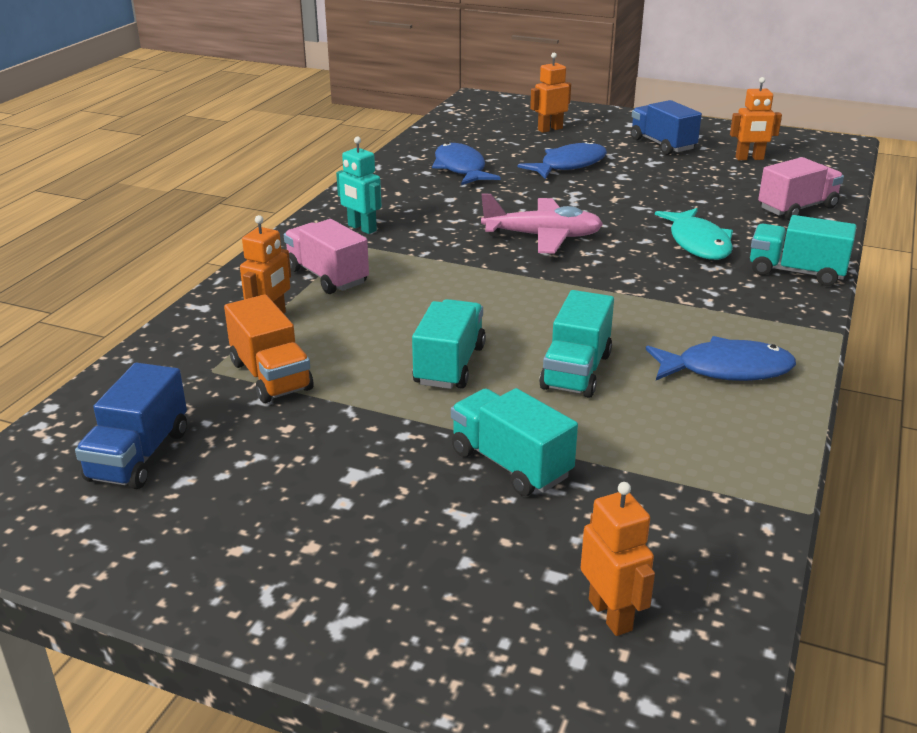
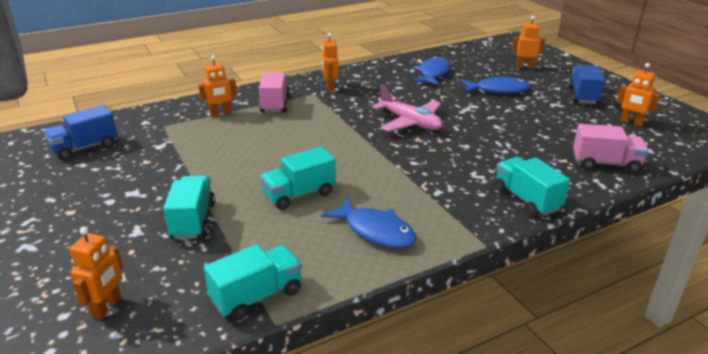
camera: 40 degrees right, 0 degrees up
(271, 376) = (178, 138): orange truck -> none
(361, 228) = (330, 87): turquoise robot -> orange robot
(449, 365) = (251, 165): turquoise truck -> turquoise truck (257, 296)
(698, 243) = (494, 159): turquoise fish -> none

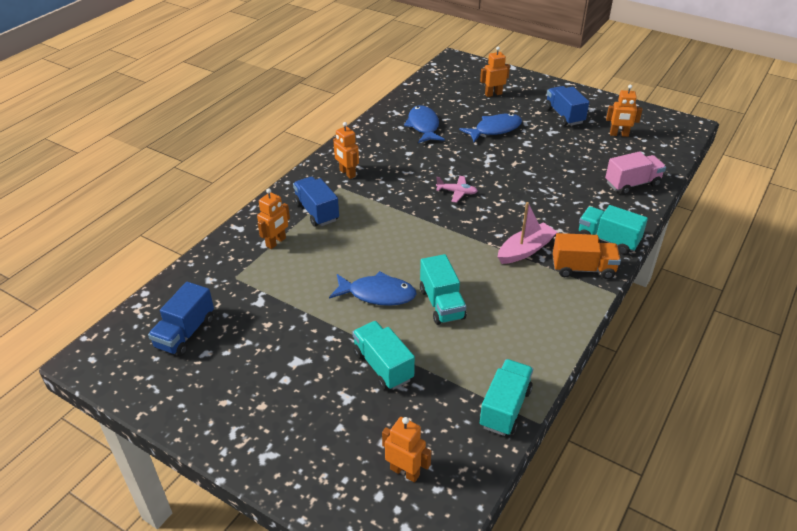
camera: 30 degrees left, 10 degrees up
(107, 307) = (405, 472): orange robot -> orange robot turned 45 degrees counterclockwise
(275, 104) = (316, 212): pink truck -> blue truck
(299, 195) = (442, 304): turquoise truck -> turquoise truck turned 45 degrees counterclockwise
(376, 231) = (532, 313): blue fish -> blue fish (377, 294)
(410, 122) = (457, 192): pink plane -> pink plane, size x0.55
(427, 181) = (525, 250): none -> pink boat
(472, 213) = (583, 269): none -> orange truck

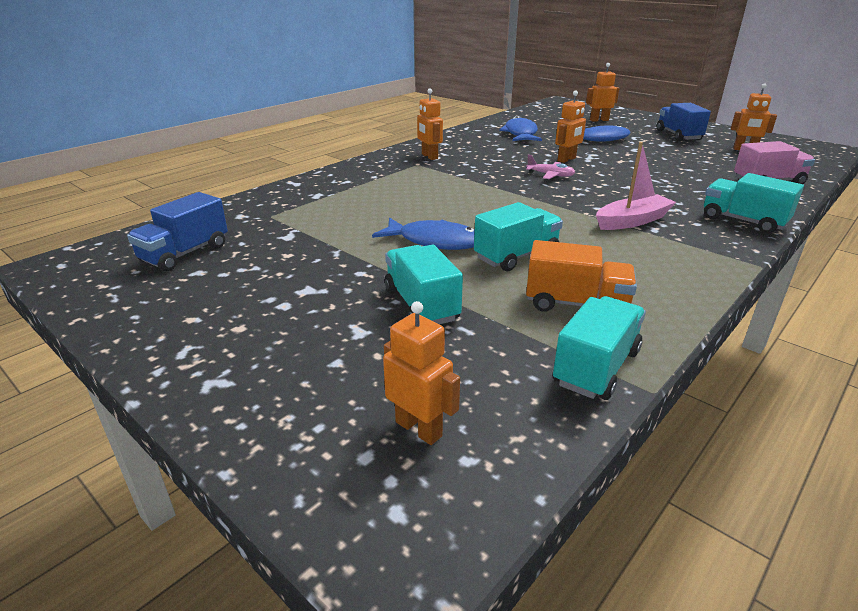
camera: 10 degrees right, 10 degrees down
(276, 242) = (330, 195): orange robot -> orange robot (567, 159)
(316, 212) = (385, 178): blue truck -> none
(442, 304) = (516, 256): turquoise truck -> turquoise truck turned 120 degrees counterclockwise
(583, 269) = (711, 241): orange truck -> orange truck (576, 304)

